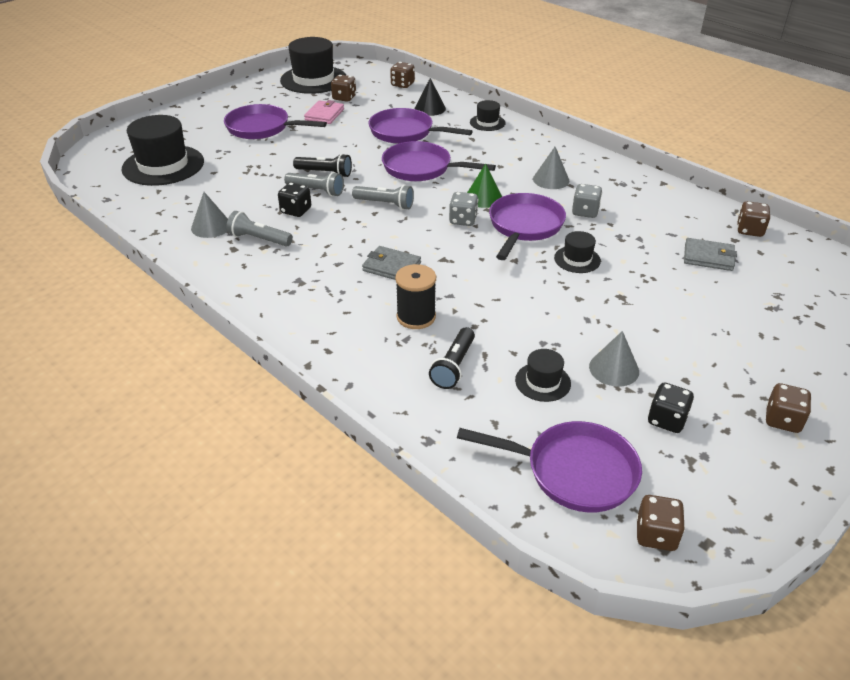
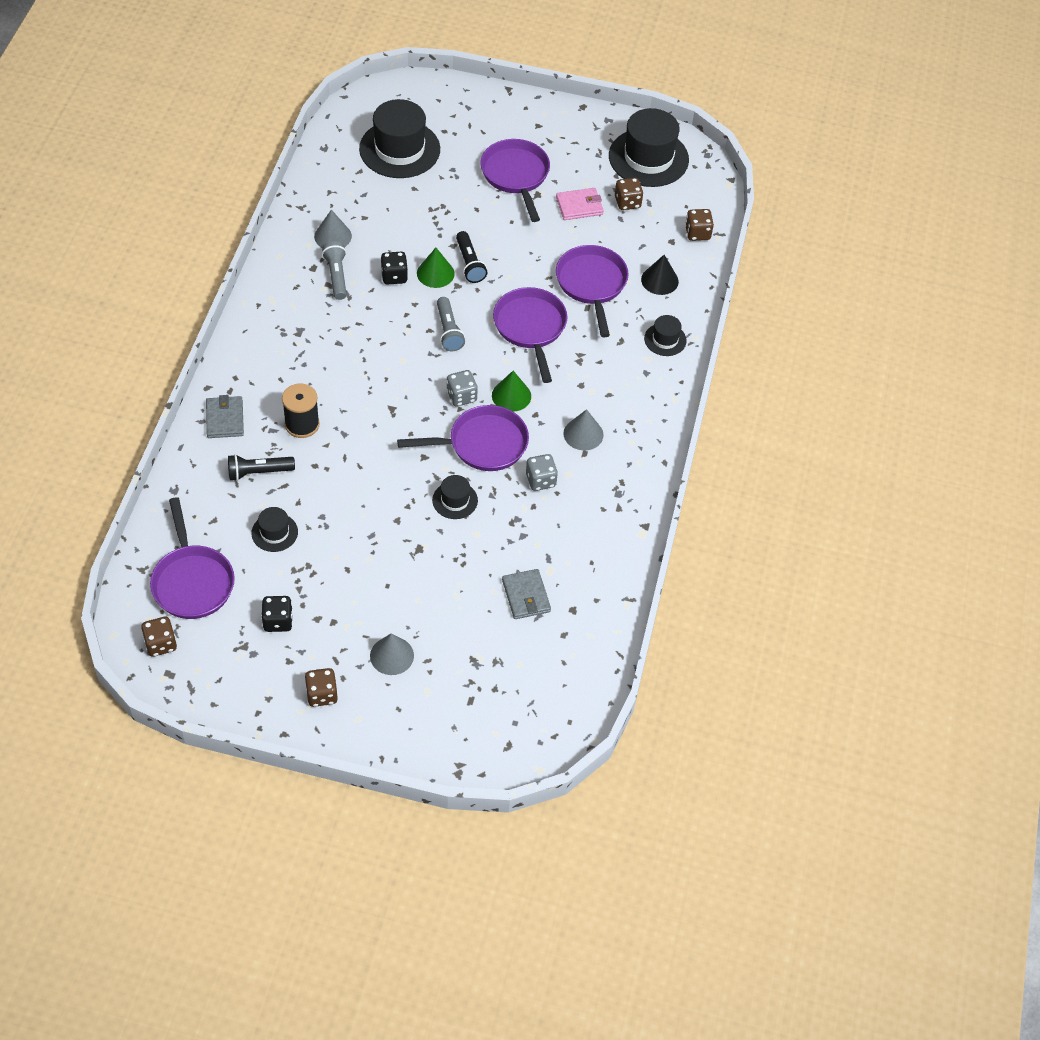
camera: 55 degrees right, 15 degrees up
(316, 191) = (435, 273): grey flashlight -> green cone
(391, 267) = (357, 379): grey wallet -> grey wallet (225, 419)
(614, 369) = (317, 572): grey cone -> grey cone (392, 655)
(749, 230) = (599, 618): brown dice -> none

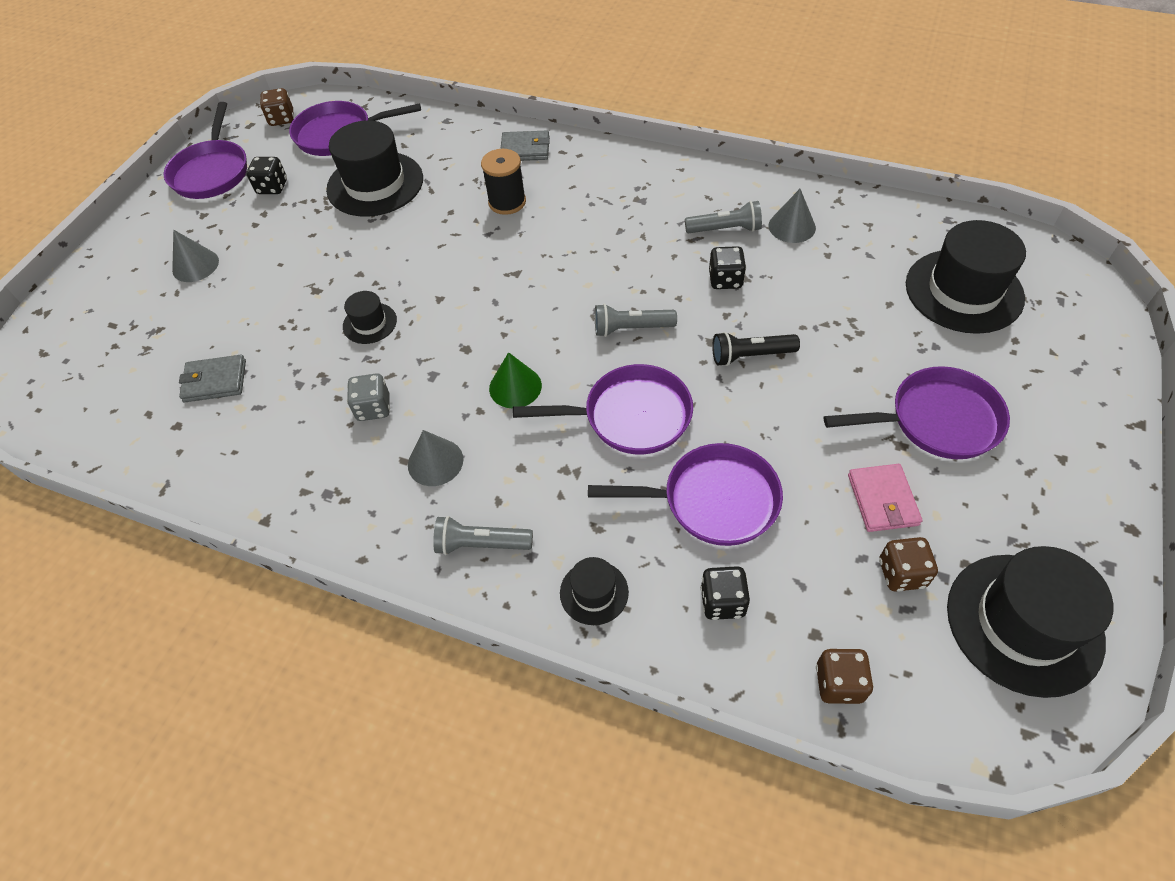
camera: 105 degrees right, 0 degrees up
(258, 472) = (452, 172): black flashlight -> none
(274, 532) = (375, 184): black hat -> black hat, size x2.05
(322, 694) = (178, 216): brown dice -> none
(435, 273) = (732, 319): green cone -> none
(461, 396) = (522, 336): grey dice -> none
(482, 444) = (444, 353): purple pan -> purple pan (212, 172)
(642, 399) = (481, 544): none -> grey flashlight
(659, 280) = (722, 601): black cone -> black dice

